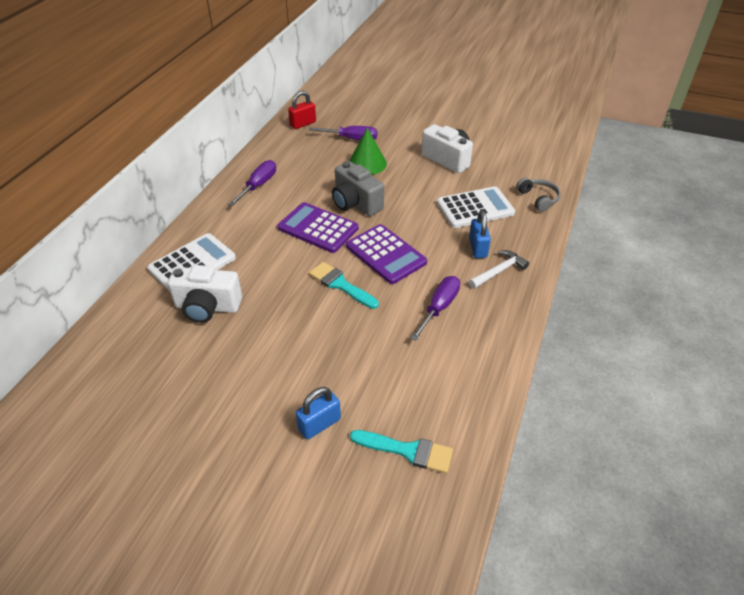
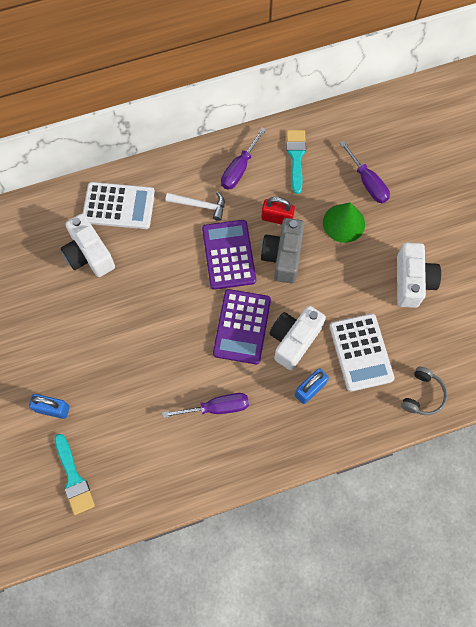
camera: 50 degrees right, 25 degrees up
(258, 185) = (239, 169): purple screwdriver -> purple screwdriver turned 135 degrees clockwise
(303, 124) = (352, 126): red padlock -> red padlock (277, 218)
(340, 284) = (182, 321): turquoise brush -> turquoise brush (296, 157)
(428, 234) = (294, 340): none -> white camera
(475, 208) = (361, 352): white calculator -> white calculator turned 45 degrees clockwise
(498, 271) = (294, 424): white hammer -> white hammer (199, 205)

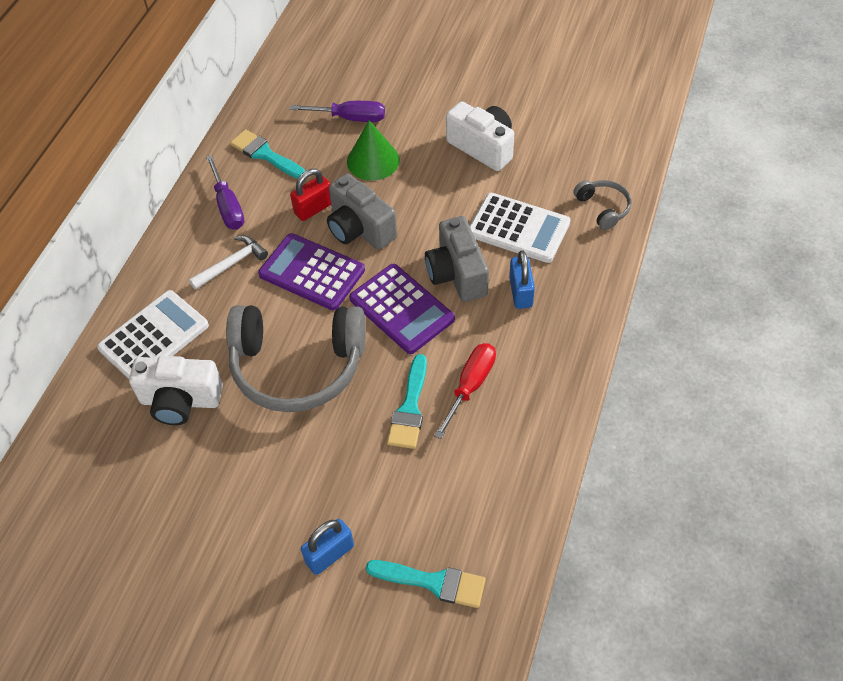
camera: 50 degrees left, 15 degrees down
(157, 298) = (297, 366): none -> grey headphones
(175, 383) = (409, 408): none -> turquoise brush
(216, 407) = (470, 386): purple screwdriver -> red screwdriver
(294, 340) = (457, 274): white camera -> grey camera

